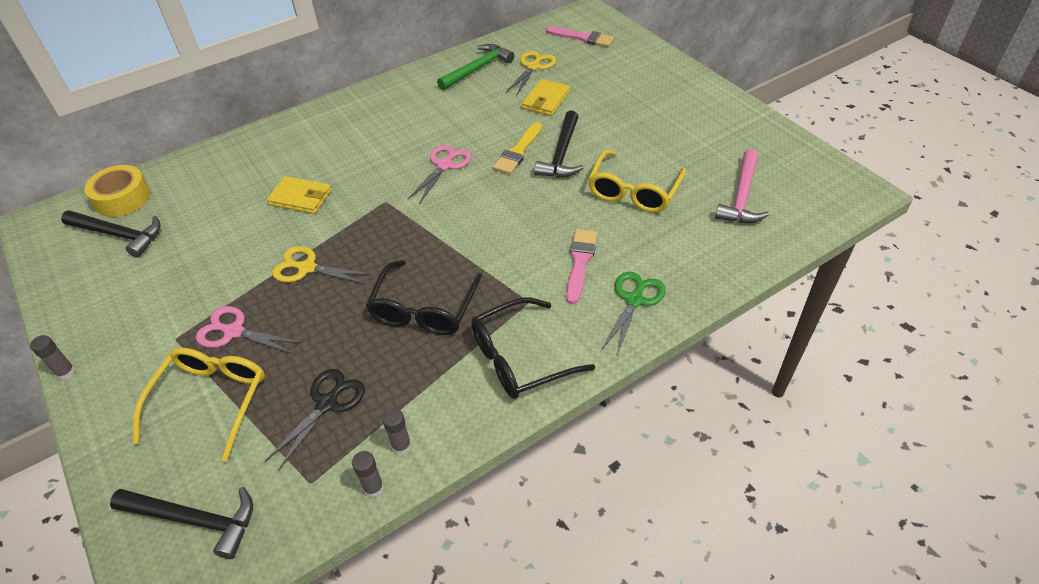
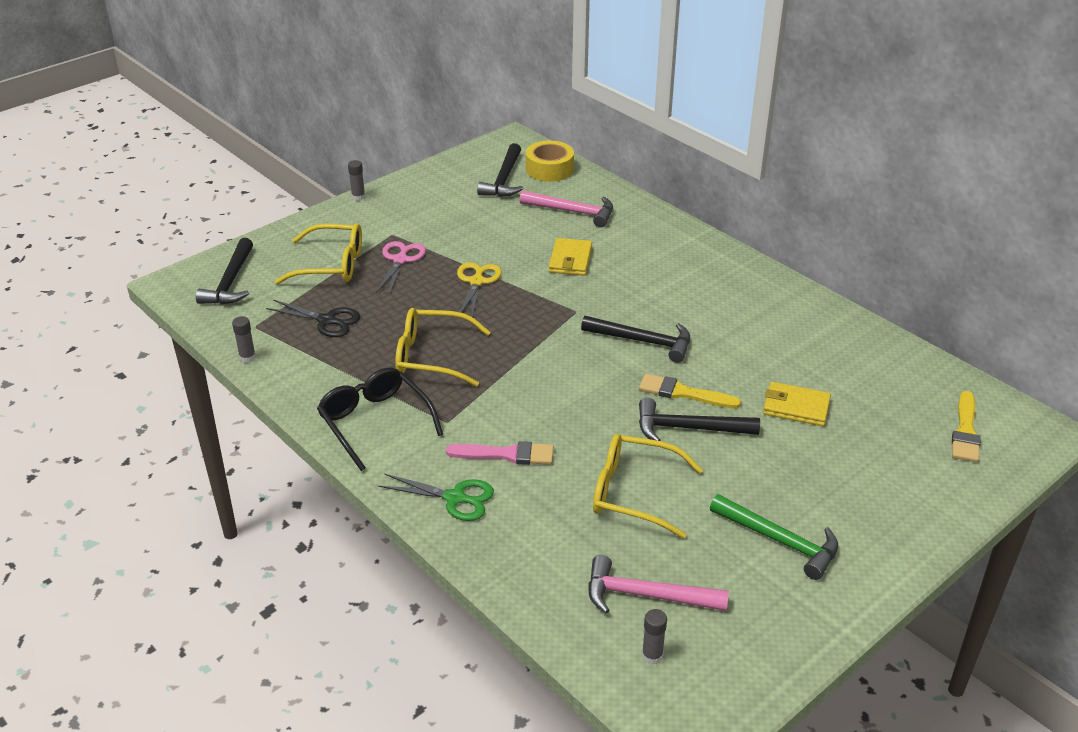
camera: 80 degrees right, 10 degrees down
(217, 189) = (572, 212): none -> pink hammer
(401, 446) = (284, 365): grey glue stick -> grey glue stick (652, 656)
(423, 310) = (430, 356): black glasses -> yellow glasses
(444, 165) = (643, 341): pink scissors -> black hammer
(478, 69) = (841, 343): green hammer -> green hammer (780, 541)
(533, 67) = (867, 390): yellow scissors -> none
(583, 38) = (965, 431): pink brush -> yellow brush

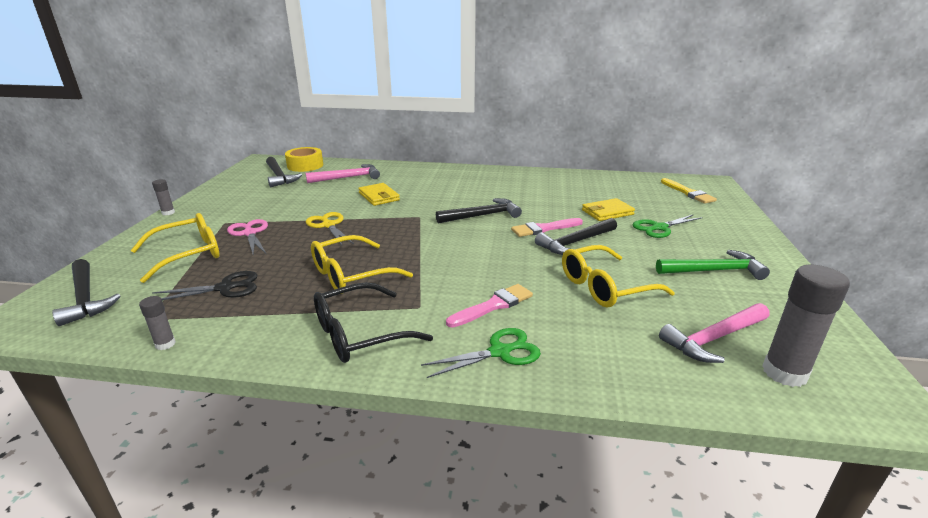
camera: 40 degrees left, 10 degrees down
(374, 421) = (358, 334): black glasses -> black glasses turned 45 degrees counterclockwise
(652, 656) = (784, 373): grey glue stick -> grey glue stick, size x2.03
(683, 393) = (544, 228): yellow brush -> pink brush
(820, 460) = (659, 228): none -> green scissors

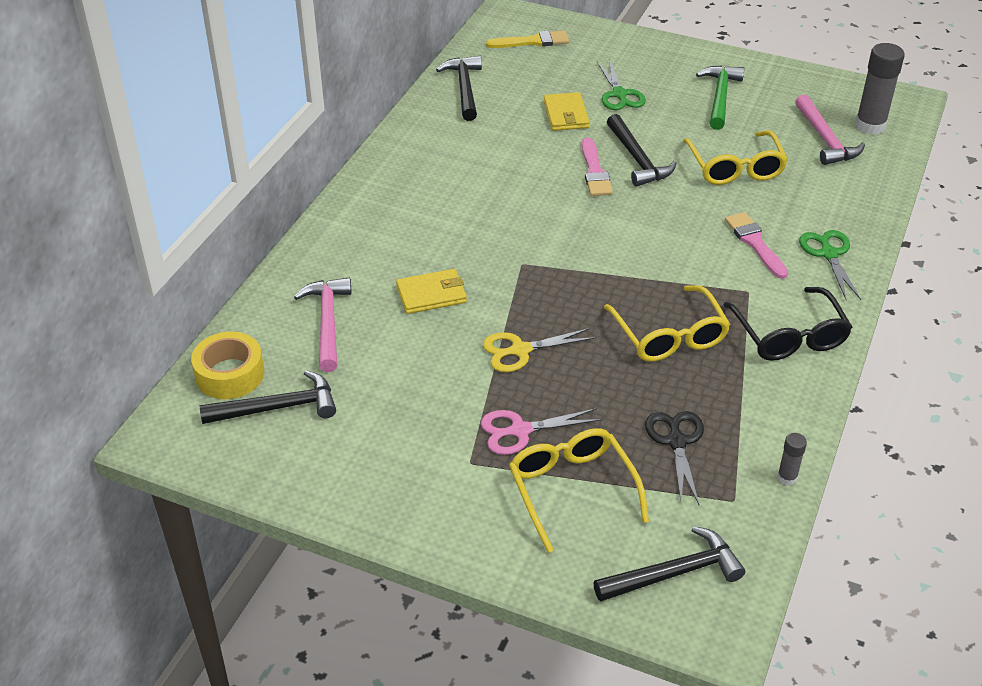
camera: 75 degrees left, 15 degrees up
(168, 213) = (399, 539): grey glue stick -> none
(482, 216) = (539, 210): black hammer -> black hammer (464, 88)

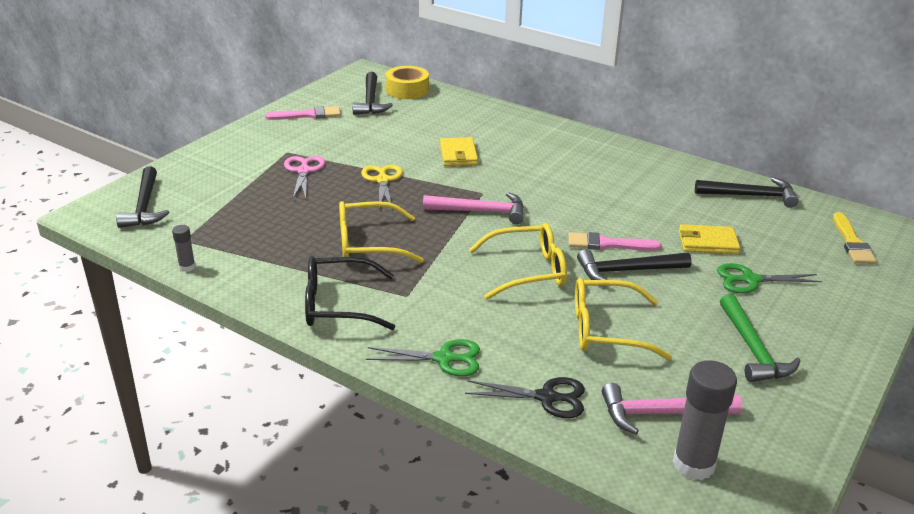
camera: 100 degrees right, 10 degrees down
(328, 322) = (443, 119): pink hammer -> pink hammer (480, 212)
(571, 489) = (240, 182): yellow glasses -> yellow glasses (529, 271)
(676, 441) = (254, 227): black scissors -> black scissors (547, 397)
(720, 97) = (752, 349): green hammer -> green hammer turned 60 degrees clockwise
(755, 243) = (475, 315): pink brush -> pink brush (308, 115)

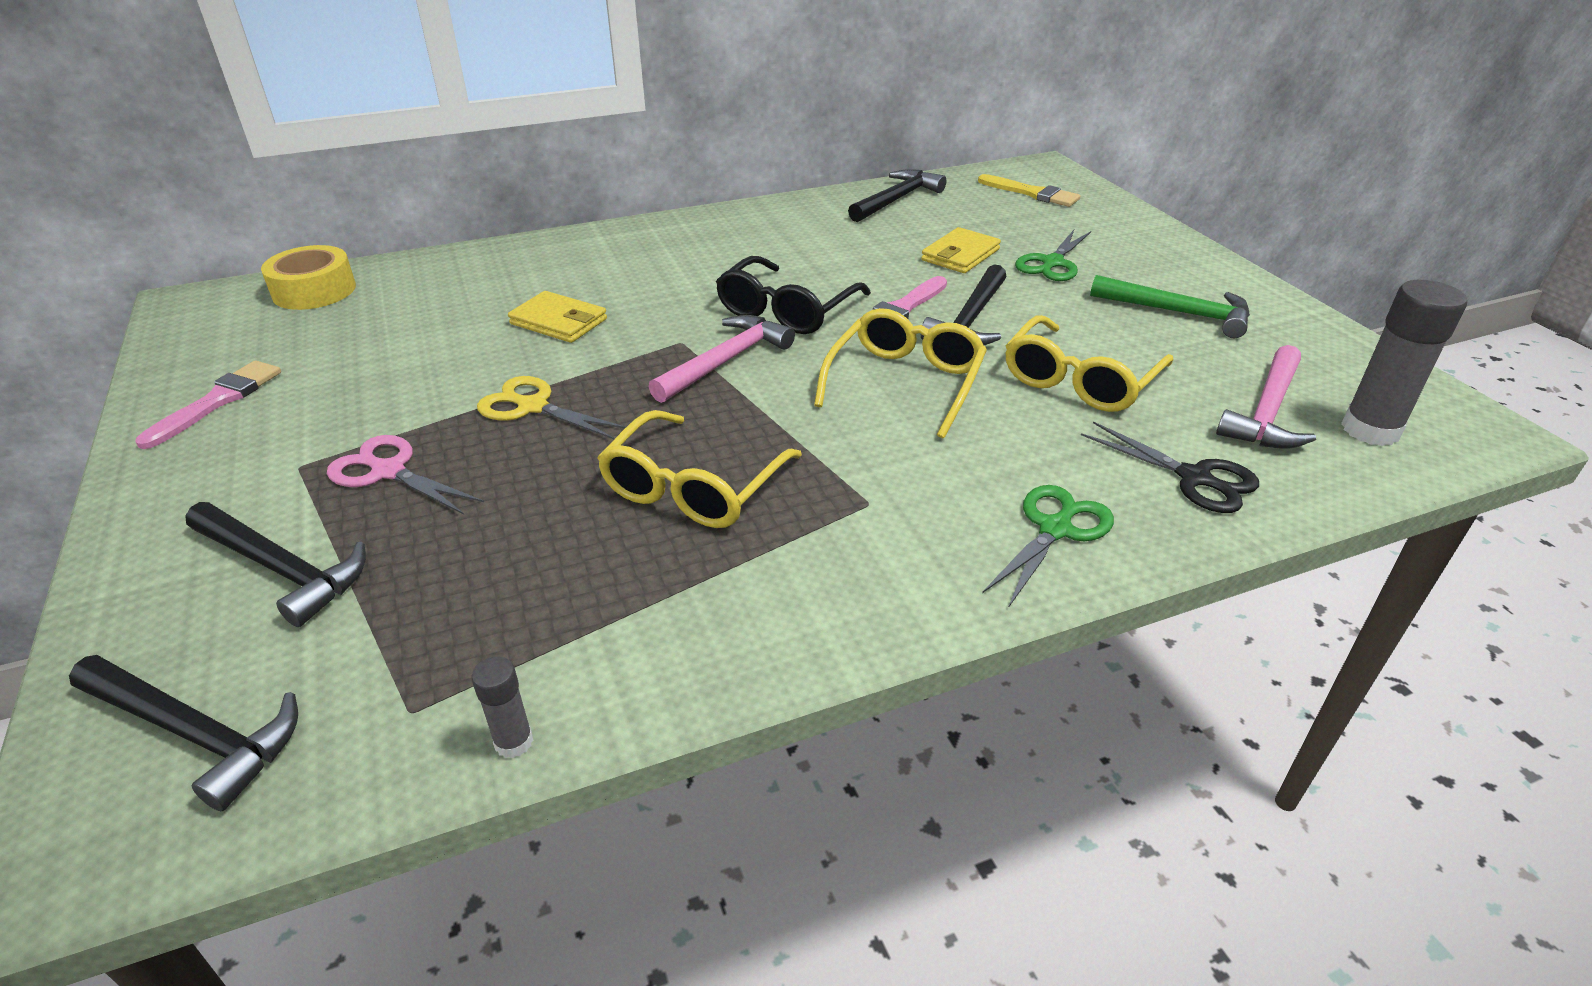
camera: 55 degrees left, 5 degrees up
(337, 305) = (830, 584): black glasses -> black glasses (786, 311)
(370, 101) = (287, 330): black hammer -> black hammer (281, 569)
(547, 397) = (1194, 478): black scissors -> black scissors turned 90 degrees clockwise

